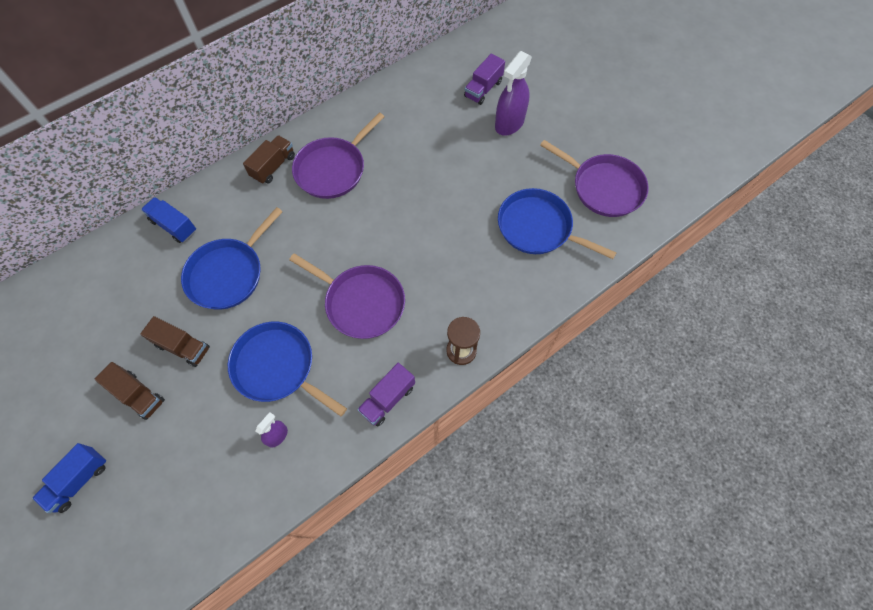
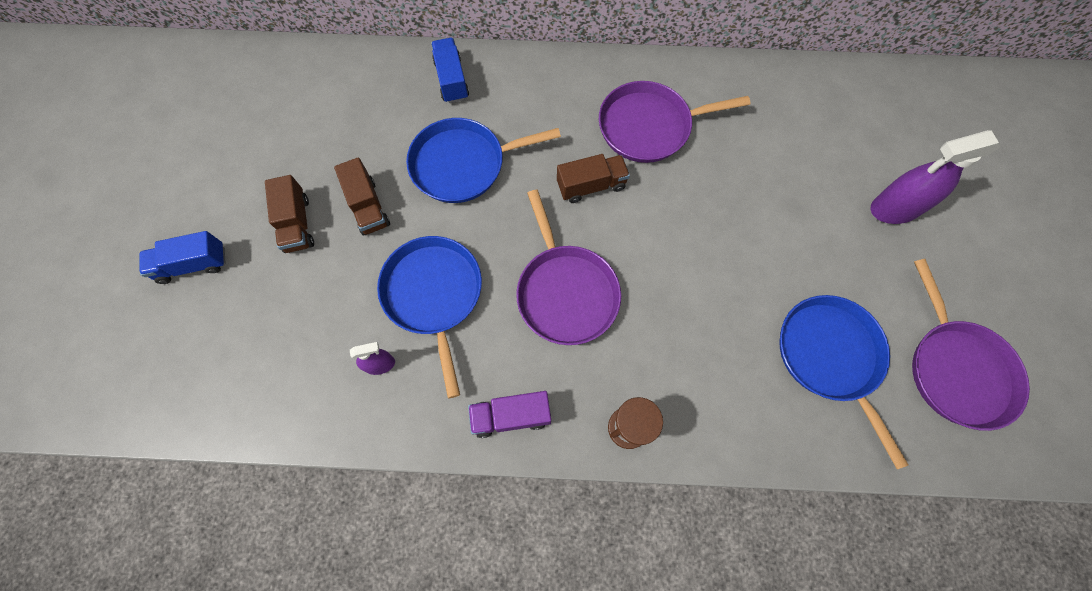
camera: 40 degrees right, 5 degrees up
(273, 166) = (591, 82): brown truck -> brown truck (591, 186)
(483, 89) = (894, 147): purple truck -> none

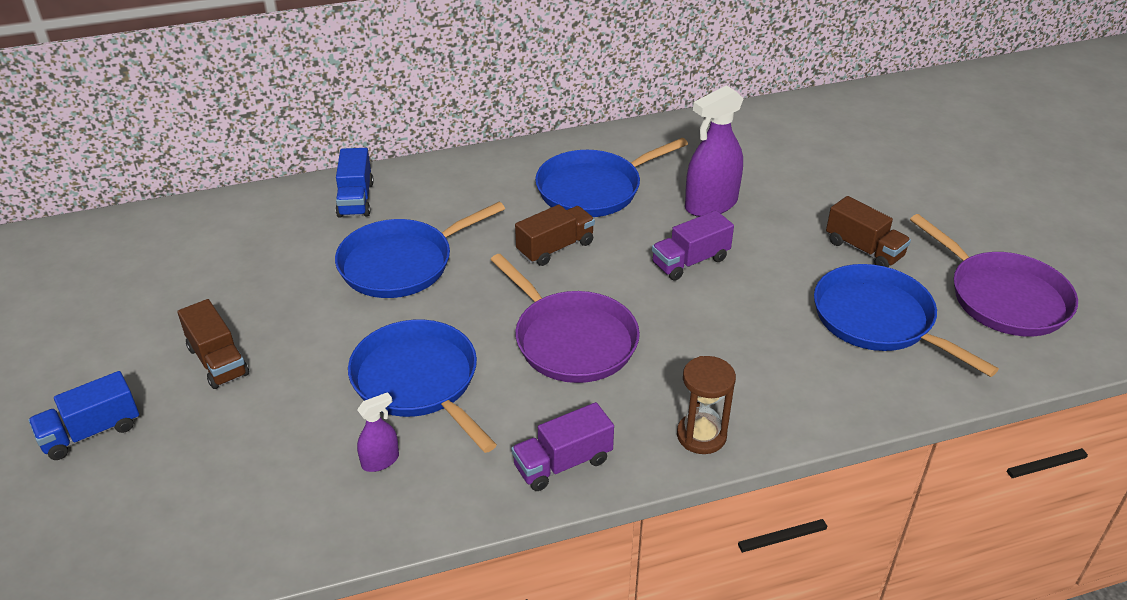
camera: 20 degrees left, 30 degrees down
(368, 207) = (302, 325): brown truck -> brown truck (864, 249)
(451, 80) = (356, 199): blue truck -> blue truck turned 150 degrees counterclockwise
(649, 126) = (593, 189): purple pan -> blue pan
(697, 237) = (690, 261): none -> purple truck
(895, 208) = (872, 194): purple spray bottle -> purple spray bottle (711, 204)

